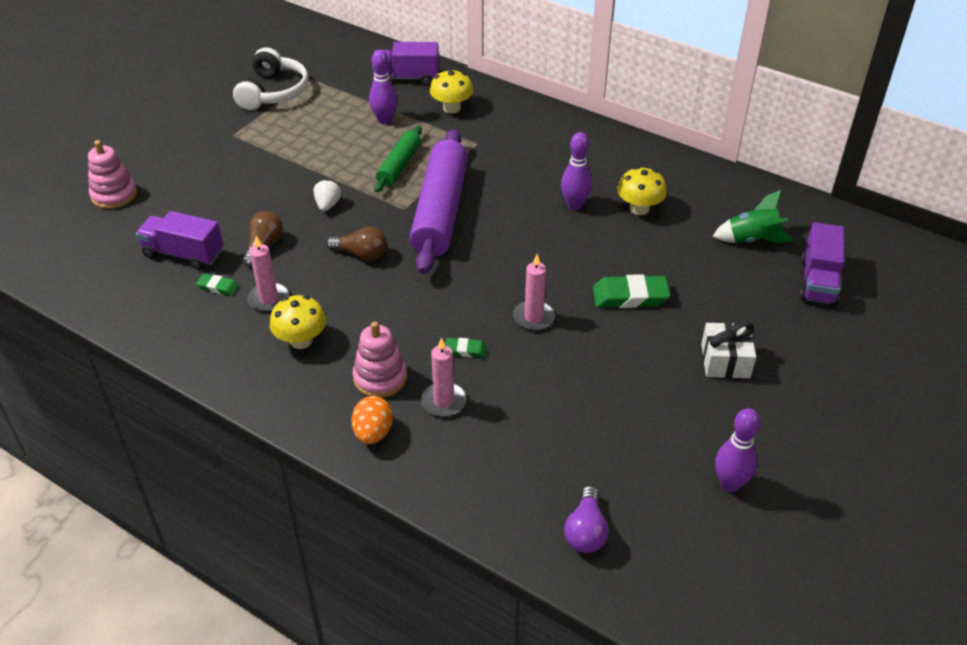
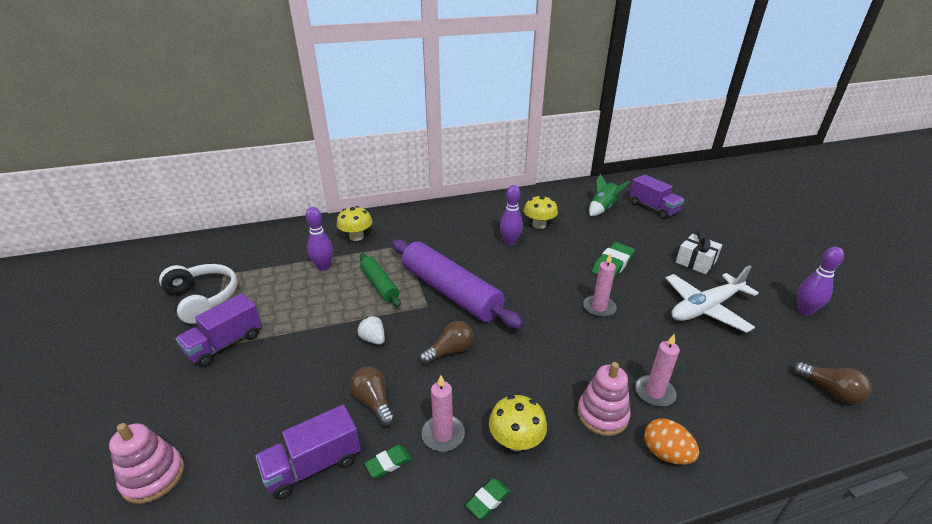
camera: 50 degrees left, 10 degrees down
(406, 78) = (297, 237): purple truck -> purple truck (225, 344)
(465, 350) = (606, 353): green eraser -> green eraser (488, 500)
(585, 531) = (829, 391): purple light bulb -> brown light bulb
(631, 397) = (705, 308): none -> white plane

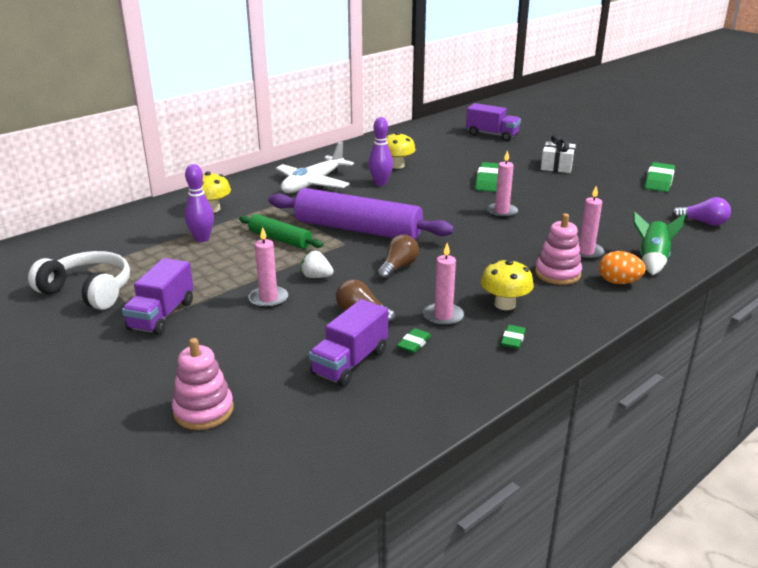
camera: 25 degrees left, 5 degrees down
(315, 353) = (268, 299): none -> pink candle
(602, 208) = (446, 143): green rocket -> green rocket (652, 260)
(705, 308) = (586, 194): white plane -> white plane (313, 184)
(804, 311) = (659, 181): purple bowling pin -> green eraser
(829, 391) = (703, 222): brown light bulb -> purple light bulb

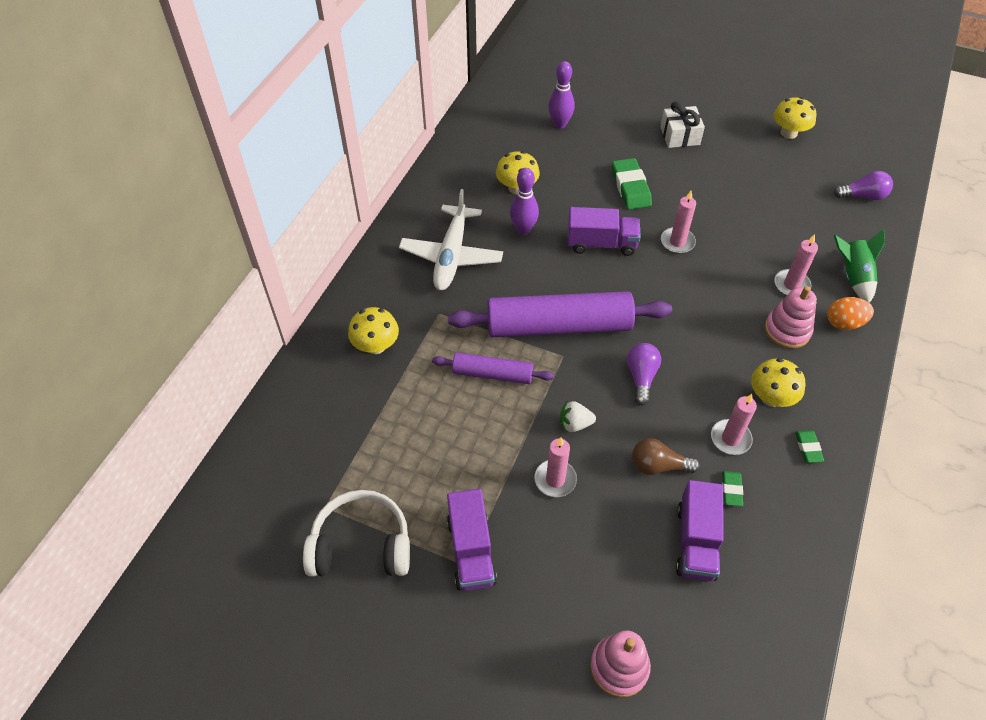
camera: 25 degrees left, 25 degrees up
(202, 239) = (409, 405): purple bowling pin -> purple bowling pin (559, 124)
(280, 239) = (492, 374): green rolling pin -> purple rolling pin
(398, 267) = (641, 377): brown light bulb -> purple light bulb
(492, 135) = (577, 91): purple truck -> purple truck (601, 244)
(659, 181) = (789, 133): green eraser -> yellow mushroom

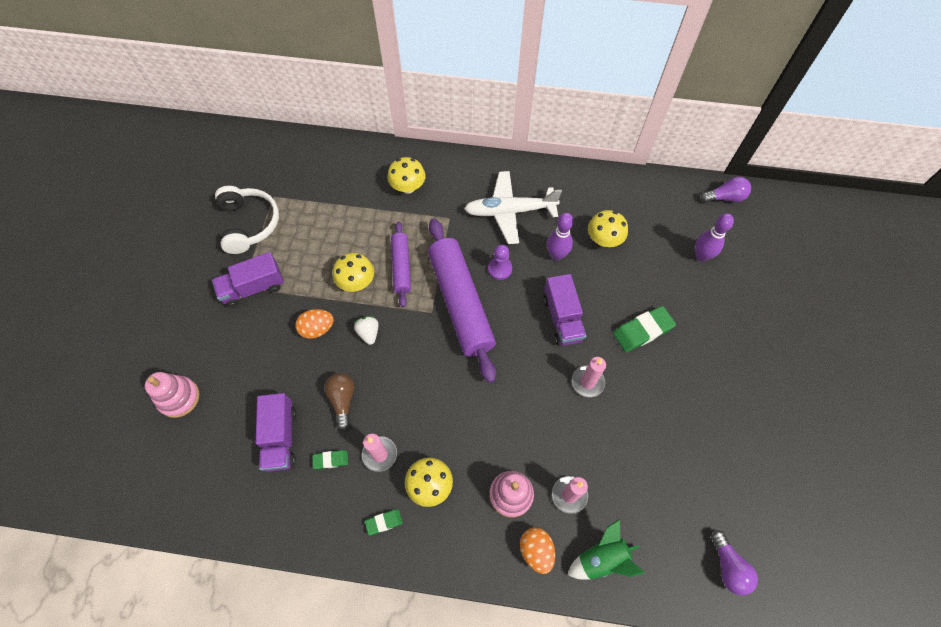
camera: 75 degrees right, 10 degrees up
(525, 281) = (500, 269): none -> purple pawn
(555, 479) = (317, 329): pink candle -> orange egg
(641, 377) = (425, 374): purple light bulb -> purple light bulb (725, 197)
(680, 136) = (736, 364): white gift -> none
(696, 541) = (280, 437): purple truck -> purple truck turned 90 degrees counterclockwise
(789, 133) = (794, 476): yellow mushroom -> yellow mushroom (356, 282)

